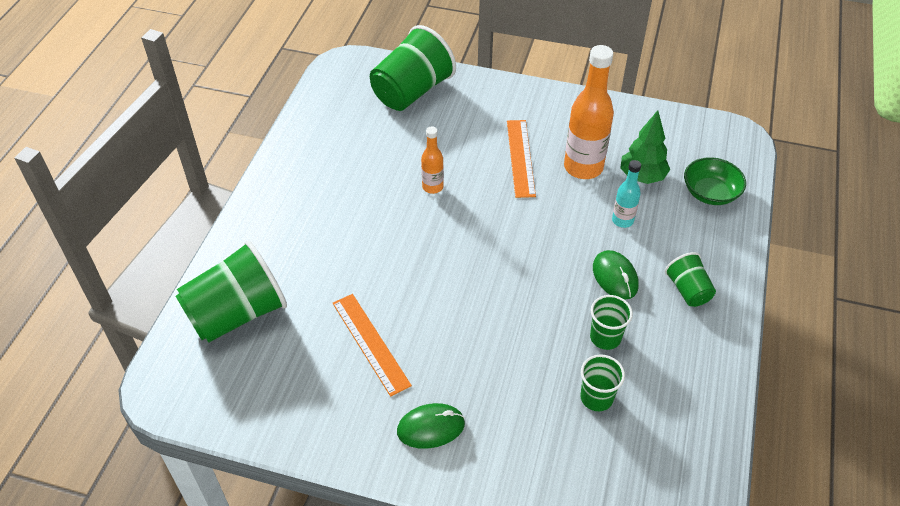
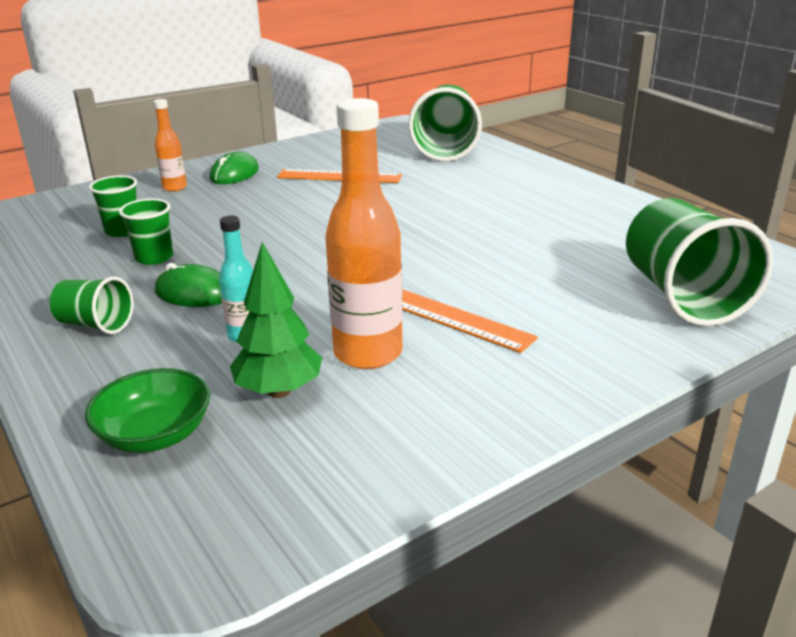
camera: 130 degrees right, 20 degrees down
(432, 187) = (477, 250): orange bottle -> orange bottle (174, 187)

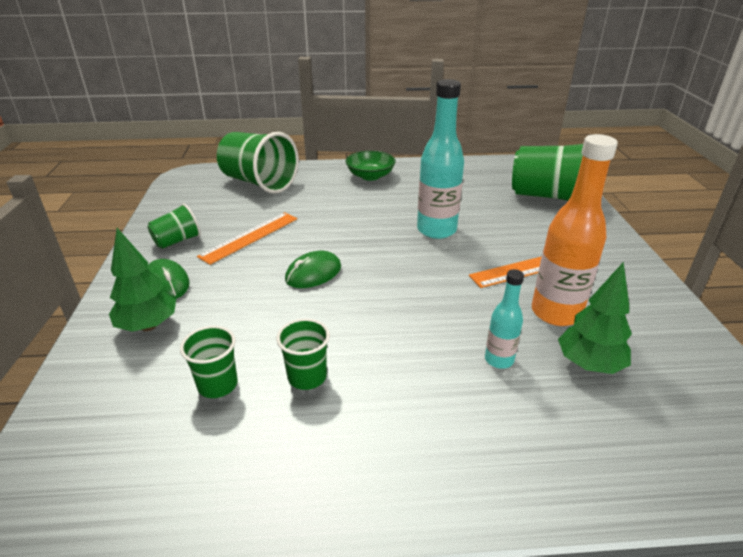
camera: 60 degrees left, 5 degrees up
(96, 325) = (421, 446): green cup -> green cup (177, 241)
(155, 434) = (628, 444): green bowl -> green bowl (370, 176)
(174, 187) = (148, 326): orange bottle -> green tree
(194, 293) = (403, 369): green mouse -> green mouse (313, 273)
(470, 248) = (436, 230): none -> turquoise bottle

